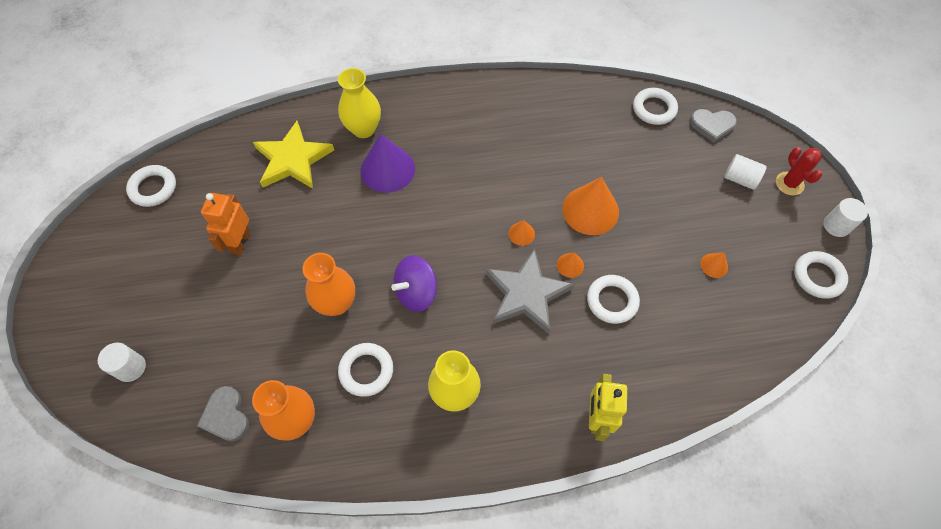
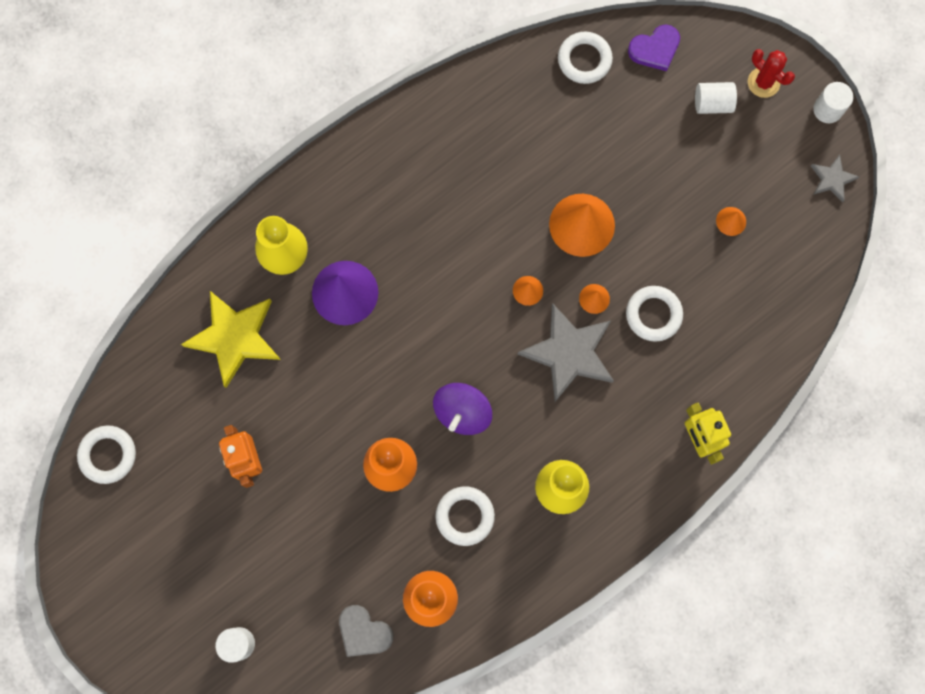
camera: 30 degrees left, 15 degrees up
(712, 125) = (655, 49): grey heart -> purple heart
(818, 277) = (832, 179): white ring -> grey star

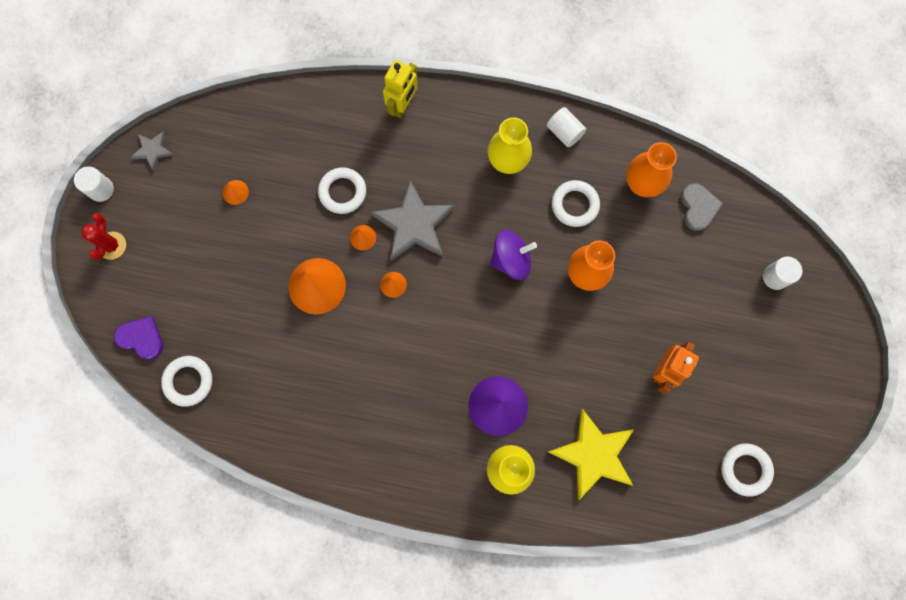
camera: 130 degrees left, 0 degrees up
(712, 103) = (155, 267): white cylinder -> white cylinder (564, 132)

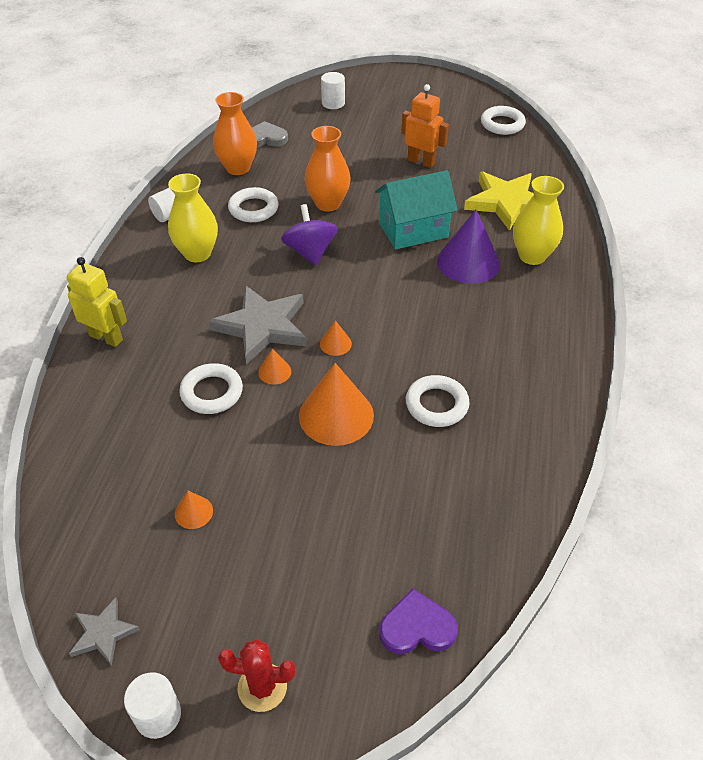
camera: 90 degrees left, 30 degrees down
(141, 338) = (417, 627): purple heart -> purple heart turned 60 degrees clockwise
(188, 381) = (476, 557): white ring -> white ring (436, 405)
(545, 356) = (413, 230): none -> turquoise house

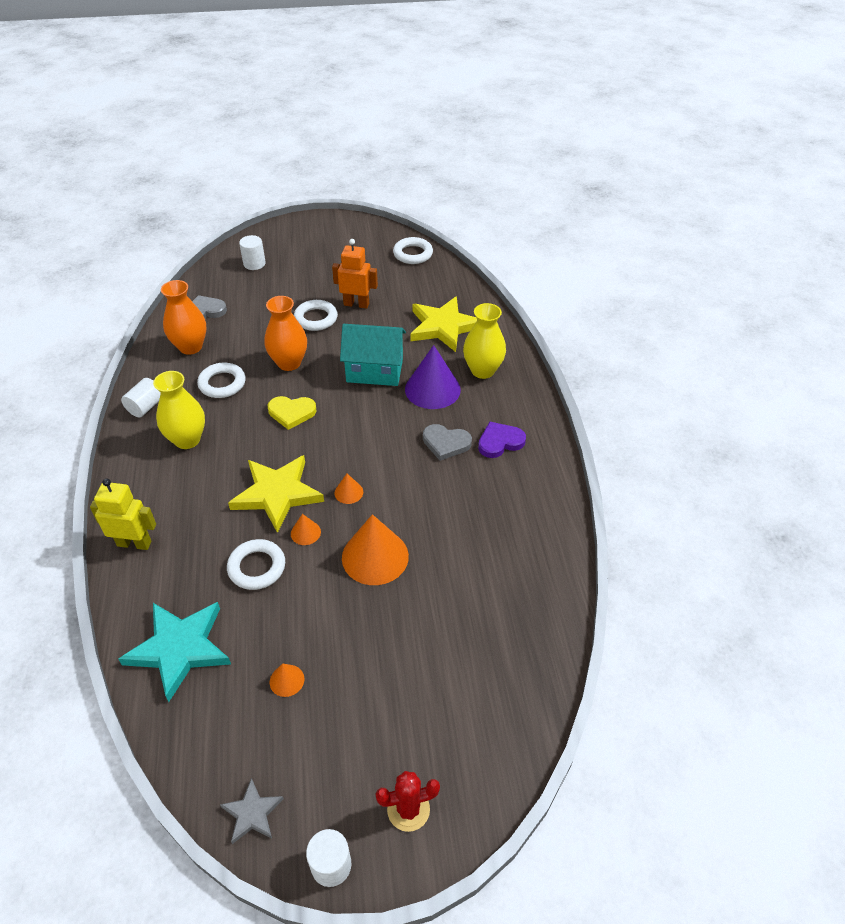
camera: 20 degrees left, 0 degrees up
(104, 449) = (179, 648): none -> turquoise star
(262, 327) = (277, 494): grey star -> yellow star
(310, 252) = (291, 413): purple spinning top -> yellow heart
(413, 230) = (374, 371): turquoise house -> turquoise house turned 45 degrees clockwise
(417, 627) = (512, 716): purple heart -> purple heart (500, 442)
(436, 405) = (455, 523): white ring -> white ring (316, 318)
(460, 320) = (446, 443): none -> grey heart

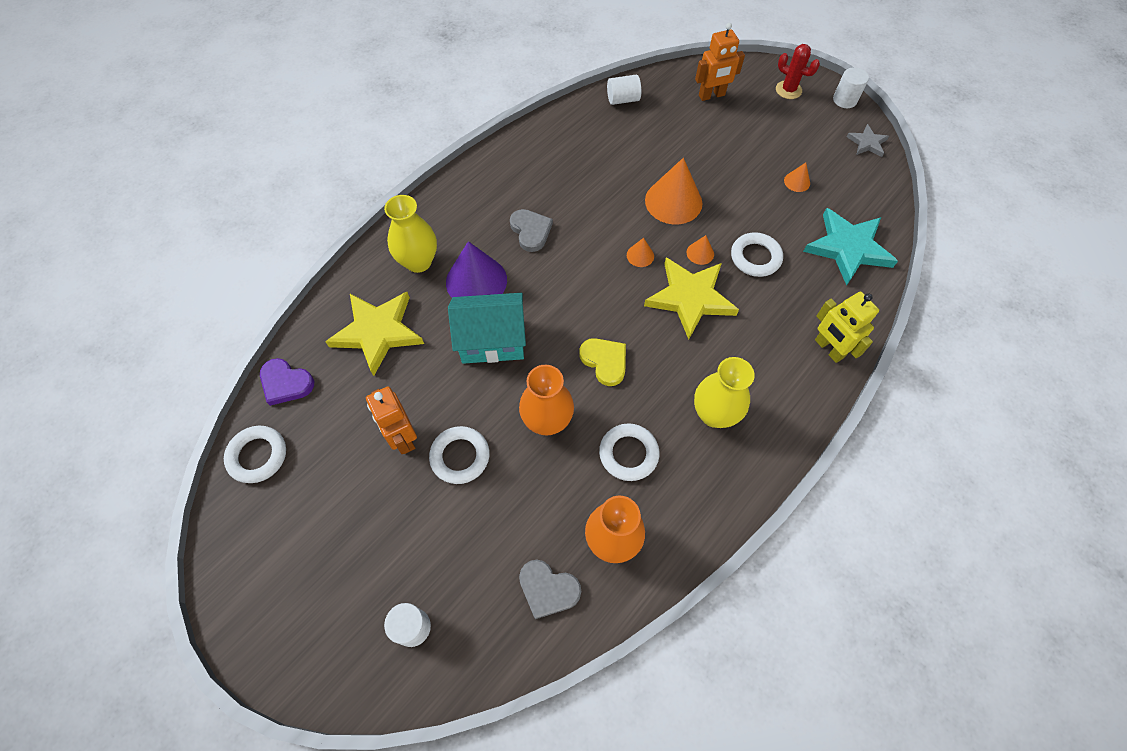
camera: 130 degrees left, 15 degrees up
(146, 407) = (720, 492): white cylinder -> white cylinder (623, 99)
(374, 371) = (492, 341): turquoise house -> turquoise house turned 60 degrees counterclockwise
(475, 710) = (711, 95): none -> orange robot
(500, 442) = (496, 200): purple heart -> purple heart (286, 383)

